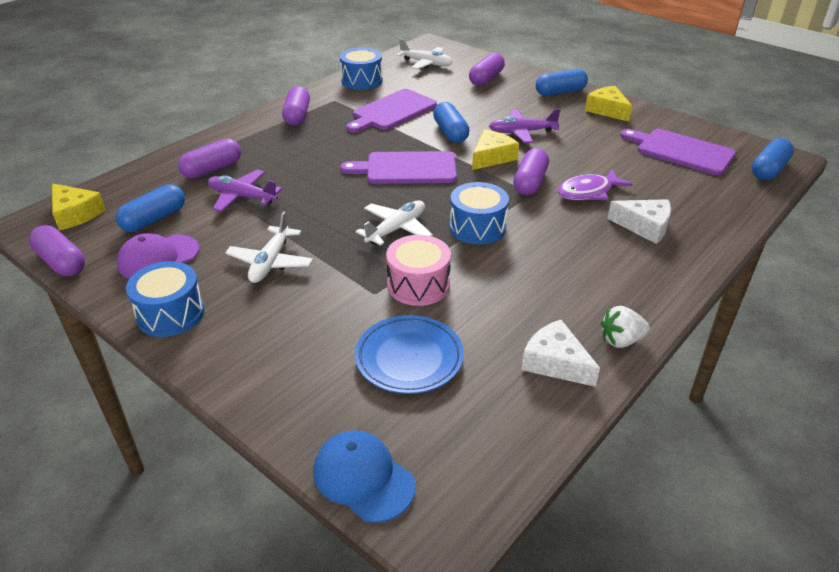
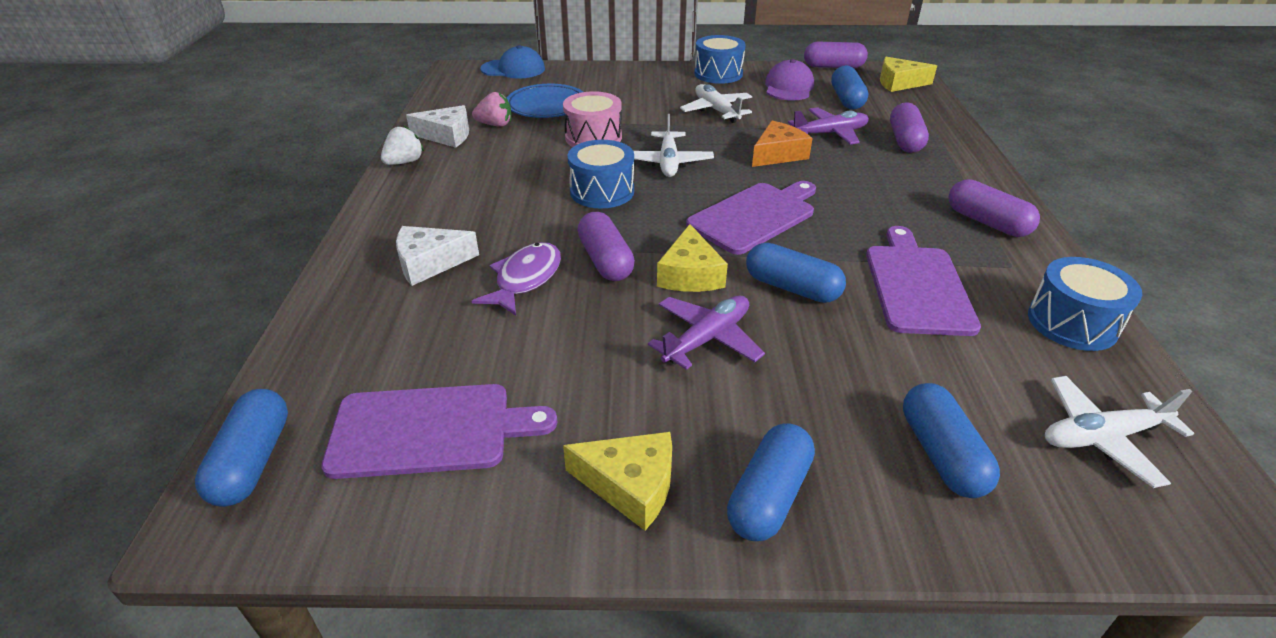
camera: 140 degrees right, 0 degrees up
(311, 199) = (778, 154): none -> orange cheese
(486, 79) = (941, 454): purple capsule -> blue capsule
(492, 354) = (495, 125): none -> pink strawberry

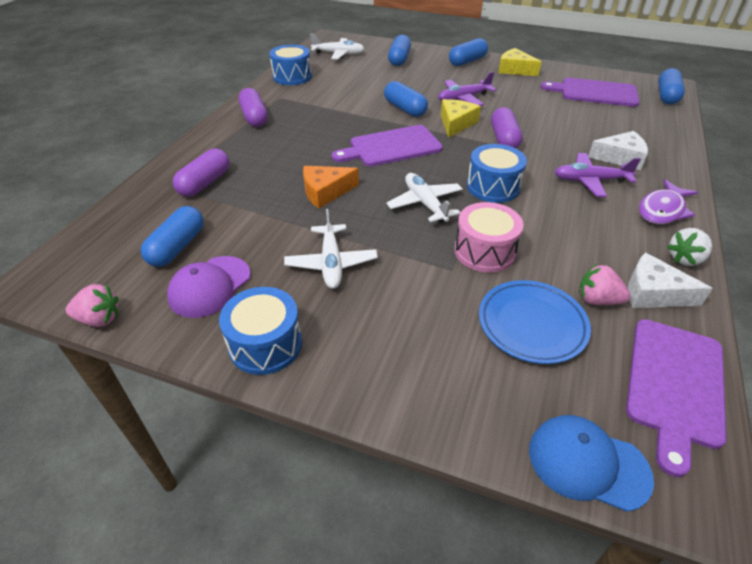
camera: 160 degrees left, 5 degrees up
(525, 279) = (555, 138): purple fish -> purple fish (662, 210)
(668, 162) = (425, 203): white plane -> white plane turned 45 degrees counterclockwise
(830, 133) = (255, 204): purple plane -> purple plane (590, 180)
(833, 67) = (100, 319): purple capsule -> pink strawberry
(899, 83) = (82, 261): yellow cheese -> none
(917, 285) = (340, 99): purple cutting board -> purple cutting board (674, 385)

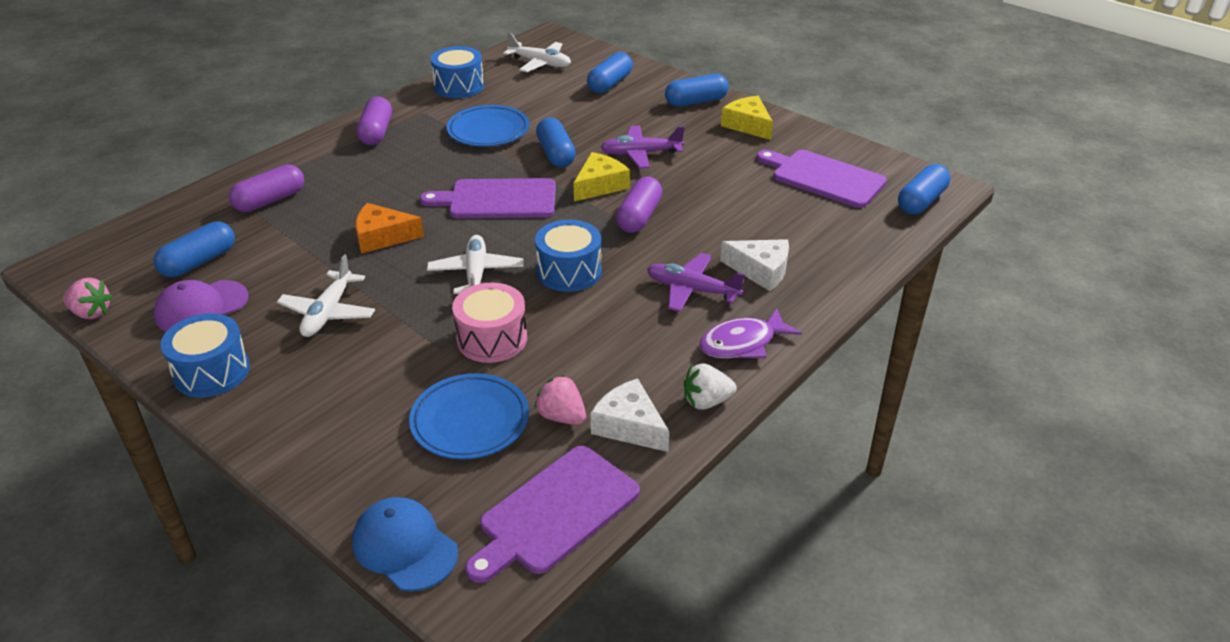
camera: 20 degrees right, 5 degrees down
(341, 102) = (488, 131): none -> blue plate

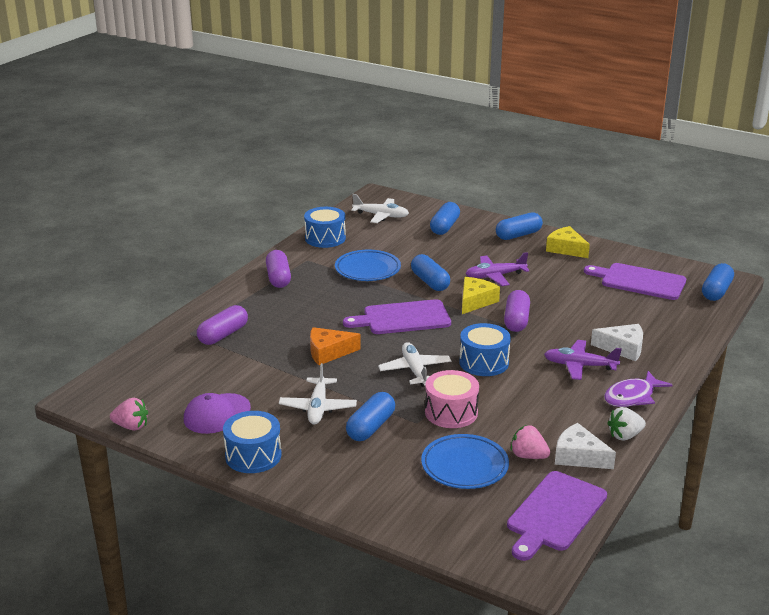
camera: 10 degrees left, 10 degrees down
(199, 262) = (194, 383): blue capsule -> blue capsule (371, 427)
(404, 547) = (462, 546): blue cap -> none

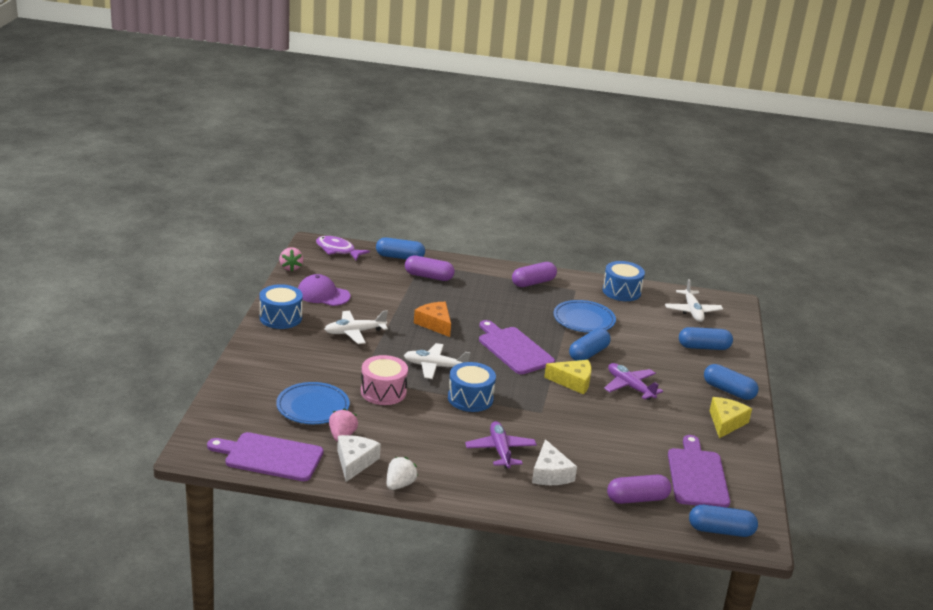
camera: 65 degrees right, 0 degrees up
(371, 427) = (342, 358): blue capsule -> blue capsule (400, 257)
(415, 370) = (434, 366): white plane -> white plane turned 135 degrees counterclockwise
(516, 320) = (555, 407): purple capsule -> purple capsule (637, 499)
(625, 436) = (399, 485): white strawberry -> white strawberry turned 75 degrees clockwise
(632, 397) = (466, 485): purple fish -> purple fish (337, 250)

